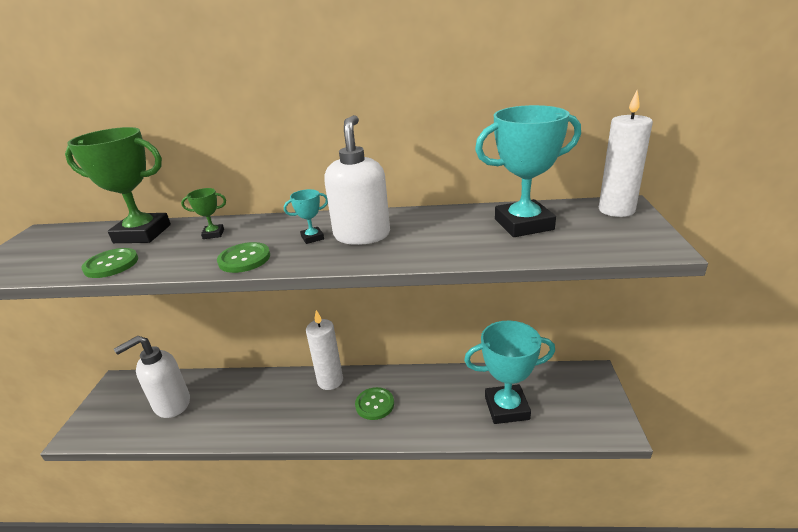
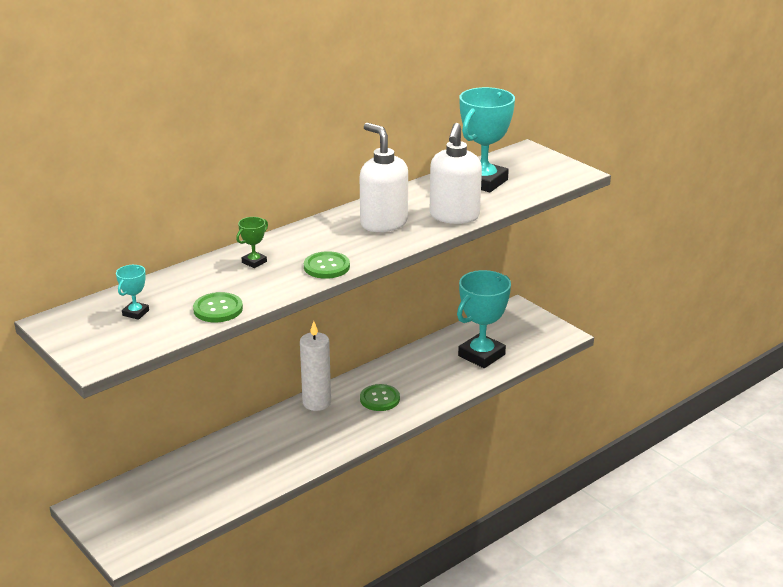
camera: 45 degrees left, 0 degrees up
(142, 234) = (181, 284): green trophy -> none
(171, 404) = (186, 488): white soap dispenser -> white soap dispenser (454, 216)
(312, 238) = (348, 237): turquoise trophy -> turquoise trophy (135, 313)
(616, 210) = (526, 155): white candle -> none

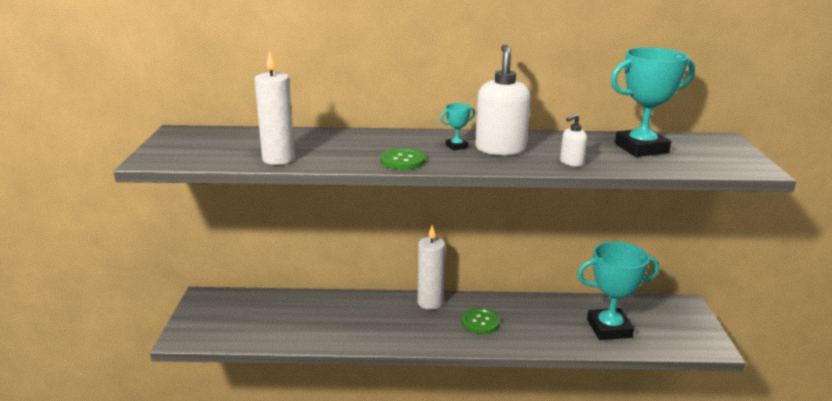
camera: 40 degrees right, 5 degrees down
(135, 313) = (228, 143): turquoise trophy -> turquoise trophy (456, 146)
(218, 309) = (278, 159): green button -> white candle
(254, 262) = (358, 141): green trophy -> none
(454, 216) = (571, 162): white soap dispenser -> white soap dispenser, size x0.48

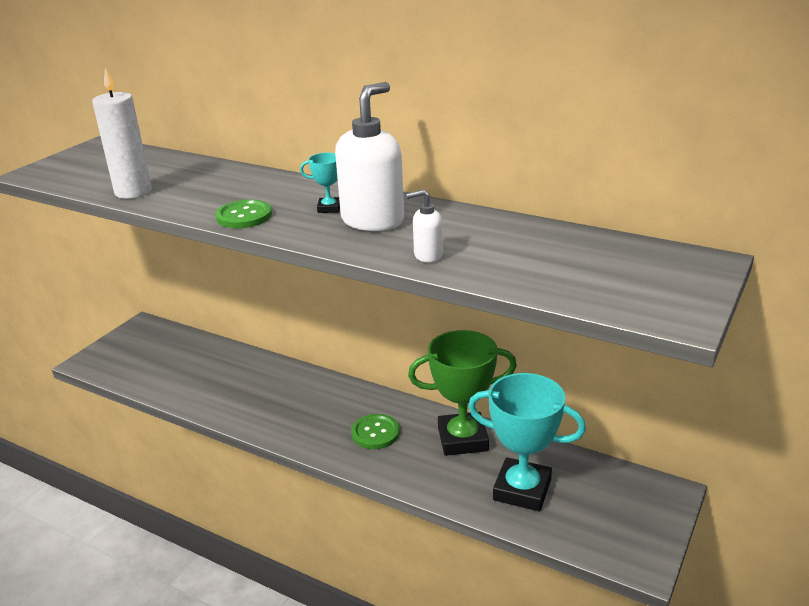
camera: 30 degrees right, 5 degrees up
(430, 302) = (345, 393): white candle -> none
(541, 309) = (462, 439): none -> green trophy
(641, 148) = (555, 253): turquoise trophy -> none

